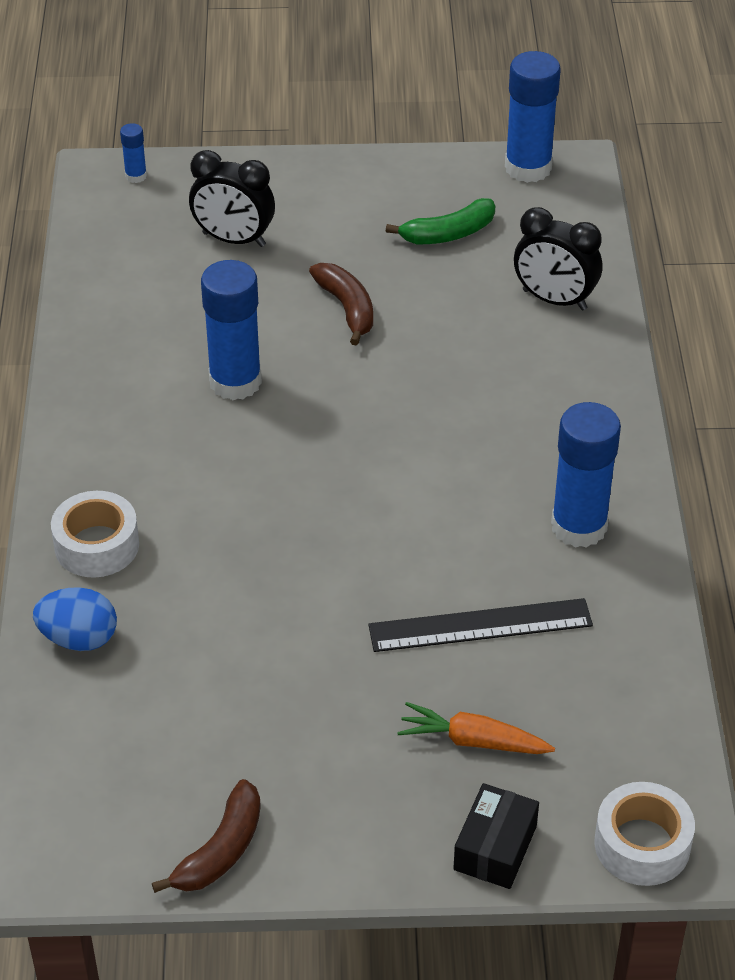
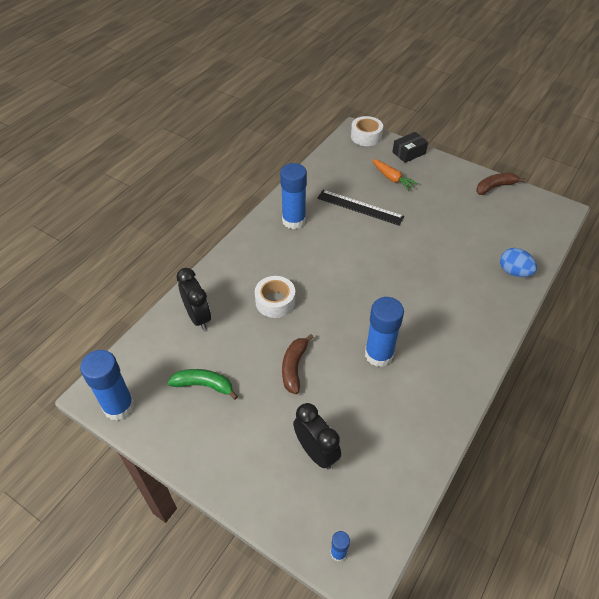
camera: 145 degrees left, 5 degrees up
(97, 545) = (489, 306): white tape -> white tape (275, 301)

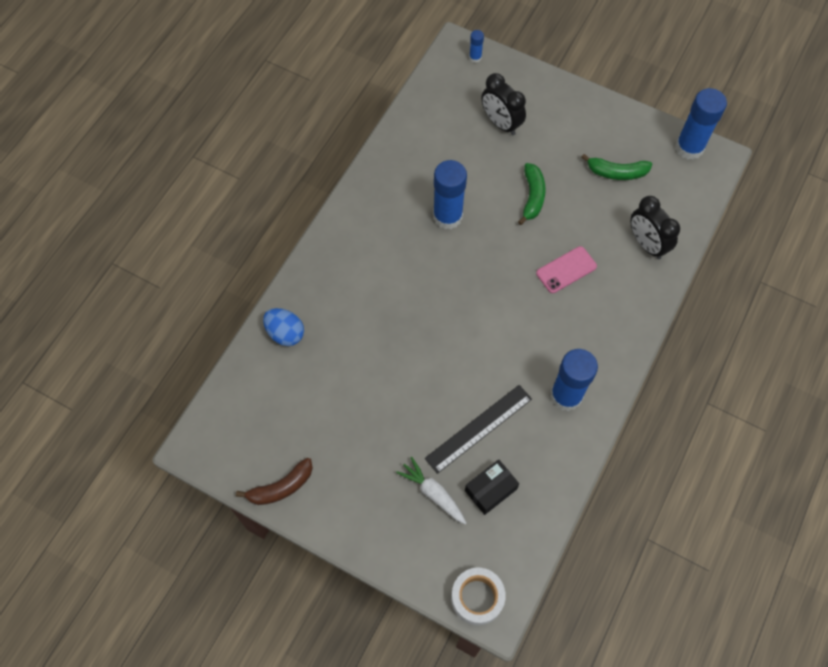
camera: 175 degrees right, 15 degrees up
(275, 301) = (566, 270): white tape -> pink phone
(294, 367) = (532, 196): brown banana -> green banana
(360, 207) = (478, 428): black ruler -> black ruler turned 60 degrees counterclockwise
(392, 178) = (433, 493): orange carrot -> white carrot
(409, 153) = (406, 558): black box -> black box (490, 489)

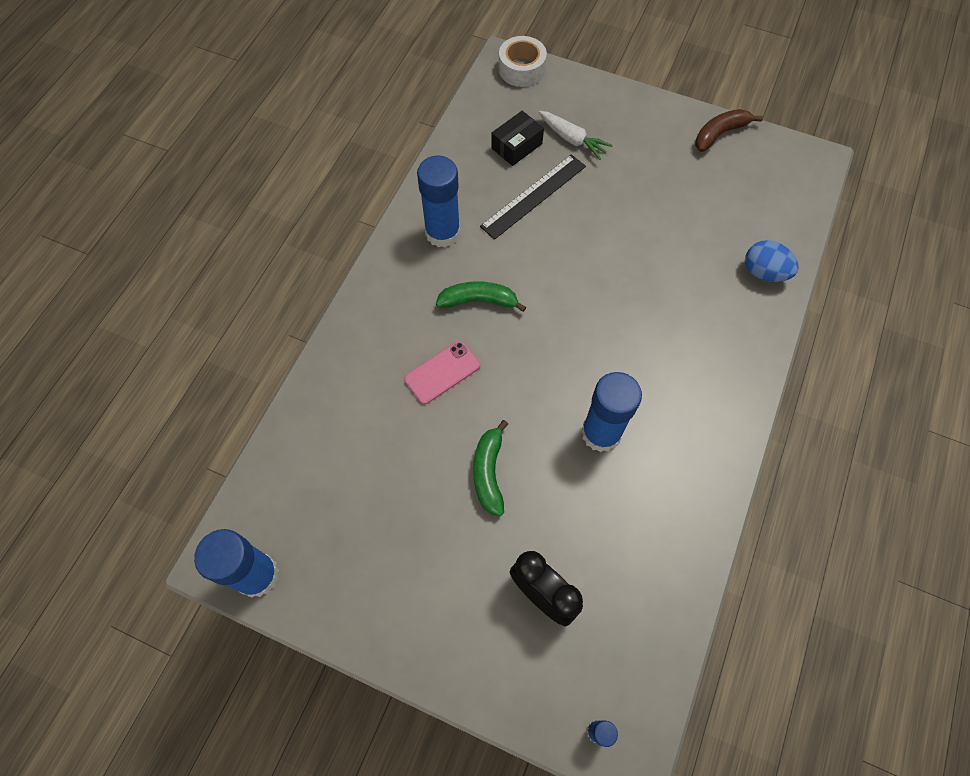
camera: 175 degrees right, 0 degrees up
(616, 172) = (369, 521): green banana -> green banana (478, 301)
(646, 244) = (337, 415): black clock -> none

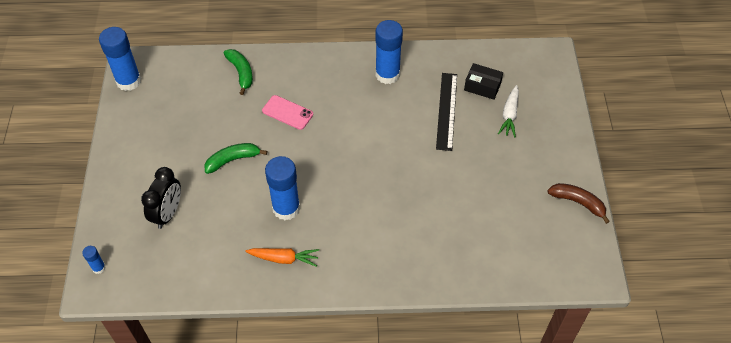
camera: 65 degrees right, 10 degrees down
(478, 301) = (347, 111): green banana -> green banana (241, 73)
(521, 69) = (552, 65): white tape -> none
(534, 196) = (446, 111): black ruler -> black ruler turned 75 degrees clockwise
(678, 465) = (284, 259): none -> orange carrot
(764, 272) = (466, 267): blue egg -> none

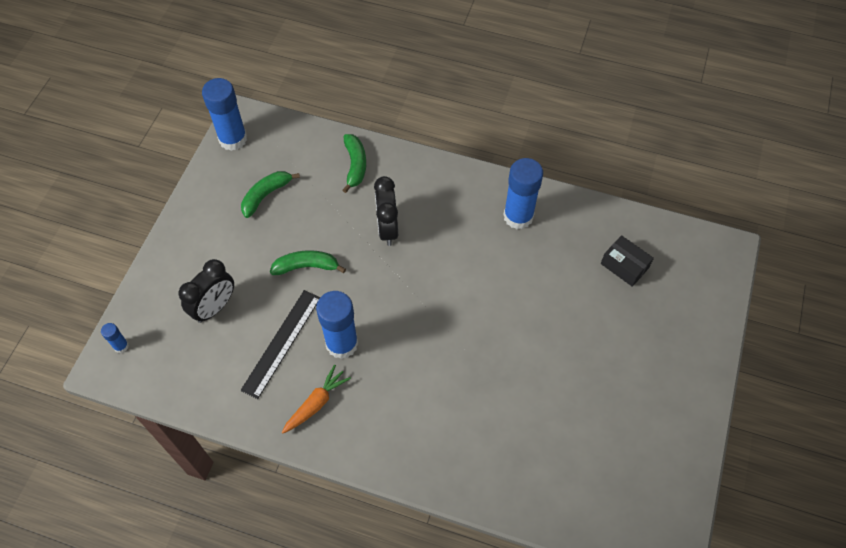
camera: 20 degrees right, 5 degrees up
(175, 116) = (266, 195): none -> green banana
(284, 259) = (316, 403): orange carrot -> orange carrot turned 75 degrees counterclockwise
(287, 112) = (387, 229): pink phone -> black clock
(446, 111) = (569, 283): black ruler -> black ruler (281, 343)
(509, 115) = (643, 312): white carrot -> none
(578, 202) = (683, 451): brown banana -> none

